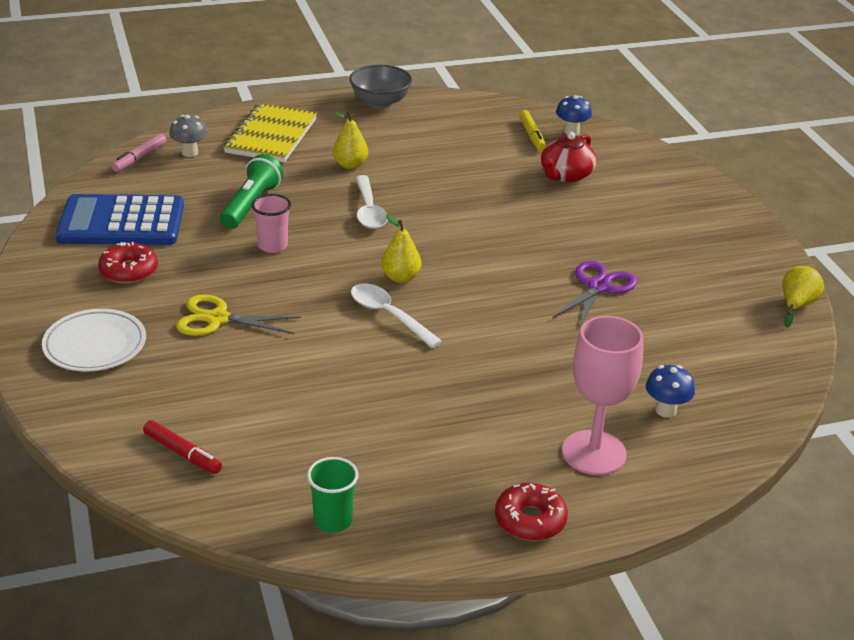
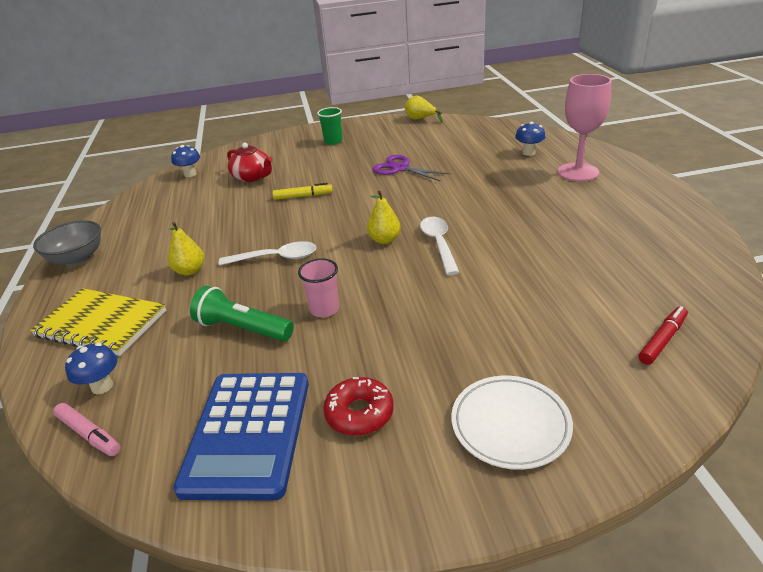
camera: 80 degrees left, 0 degrees up
(190, 152) = (102, 386): grey mushroom -> blue mushroom
(217, 319) = (451, 335): yellow scissors -> none
(333, 520) = (699, 259): green cup -> green cup (333, 141)
(388, 315) = (438, 244): white spoon -> white spoon turned 120 degrees clockwise
(530, 520) = (652, 191): red donut -> none
(531, 135) = (186, 189): yellow marker -> yellow marker (303, 196)

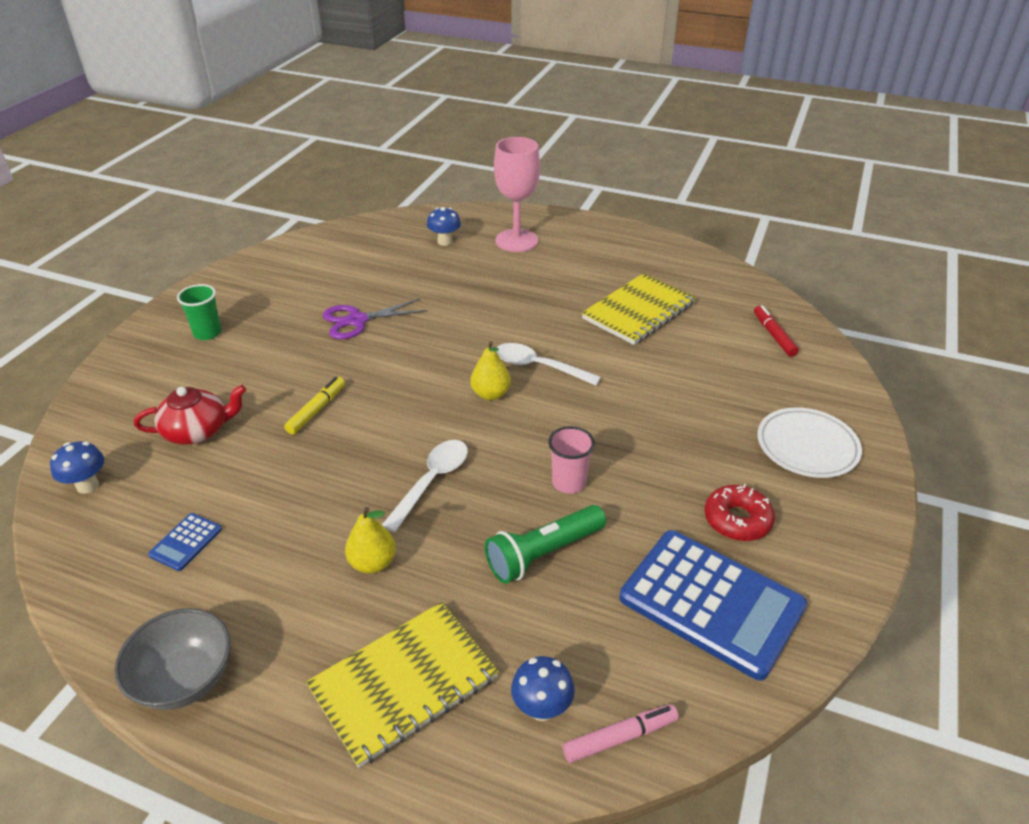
camera: 60 degrees left, 5 degrees up
(169, 214) = (186, 542): none -> blue calculator
(420, 119) = (261, 256): yellow pear -> none
(575, 255) = (638, 311): none -> yellow notebook

